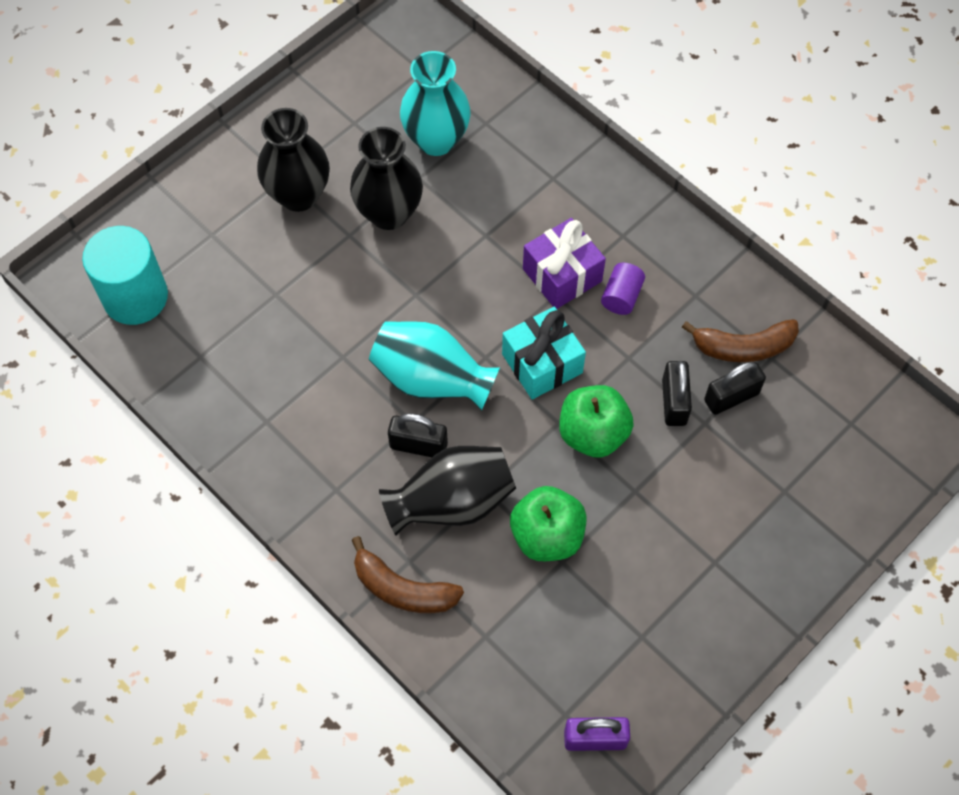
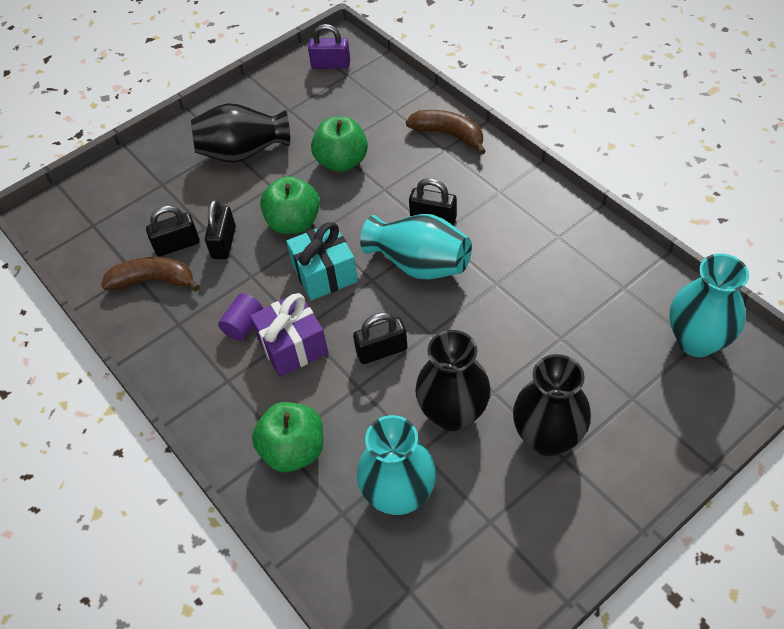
camera: 170 degrees left, 10 degrees down
(135, 297) = (696, 341): turquoise cylinder -> turquoise vase
(452, 502) = (409, 182): black vase -> black vase (243, 152)
(465, 273) = (382, 351): none -> black padlock
(540, 172) = (293, 450): none -> green apple

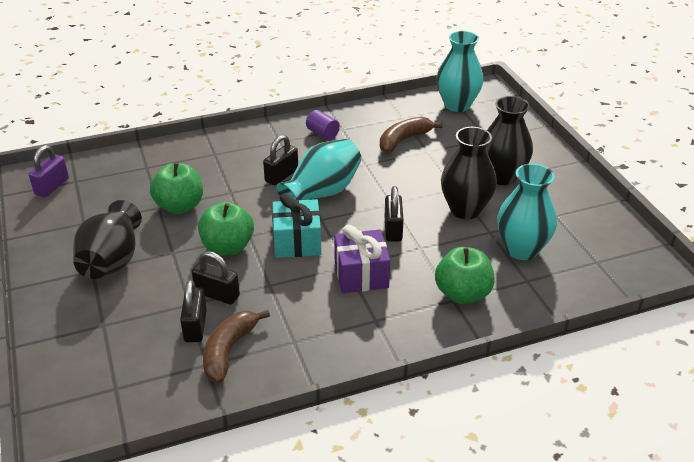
camera: 75 degrees left, 15 degrees down
(243, 325) = (322, 299): purple cylinder -> purple cylinder (322, 134)
(448, 135) = (200, 147): brown banana -> brown banana (404, 140)

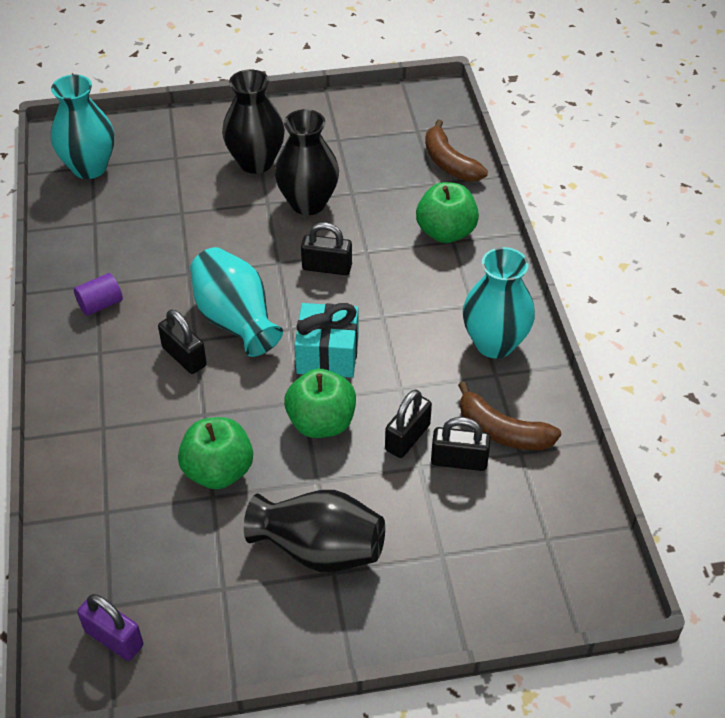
camera: 80 degrees left, 10 degrees up
(361, 274) = (399, 305): purple gift -> none
(404, 140) = (149, 229): brown banana -> brown banana (449, 163)
(521, 249) = (386, 176): turquoise vase -> turquoise vase (494, 343)

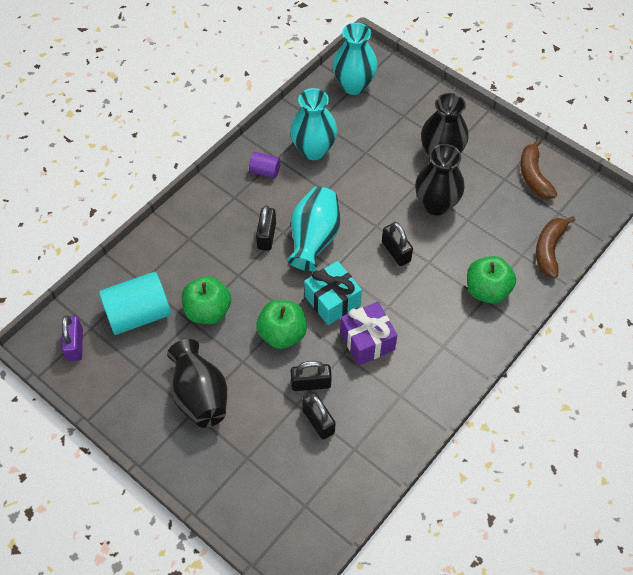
camera: 50 degrees right, 10 degrees up
(147, 542) = (139, 314): none -> turquoise cylinder
(405, 358) = (367, 341): none -> purple gift
(494, 343) = (423, 379): turquoise vase -> turquoise vase (313, 150)
(502, 431) = (360, 429): brown banana -> brown banana (533, 176)

